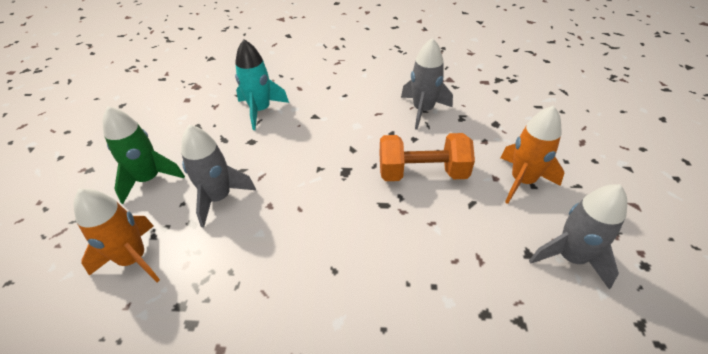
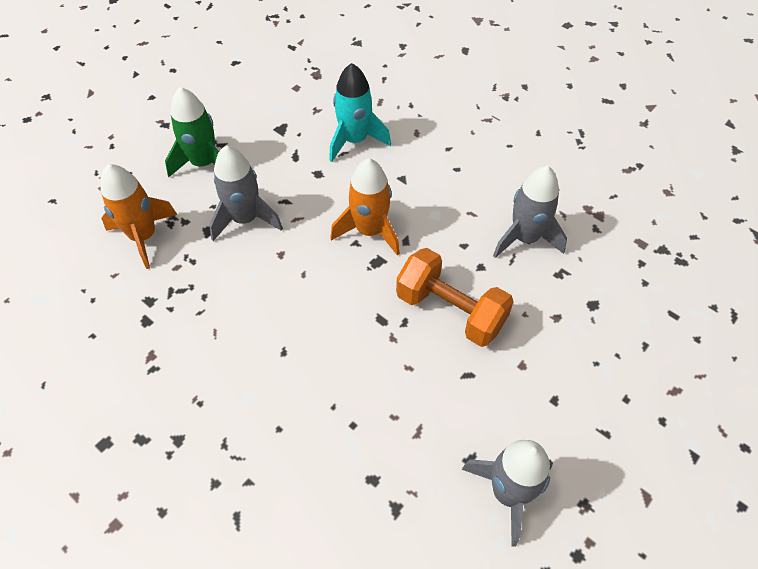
camera: 35 degrees right, 10 degrees up
(522, 181) = (547, 387): orange rocket -> orange rocket (370, 231)

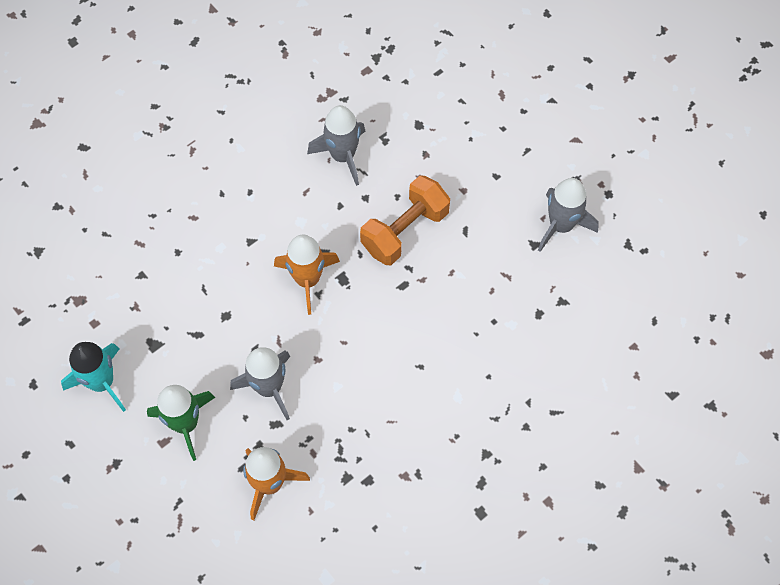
camera: 80 degrees left, 10 degrees up
(355, 140) = (189, 275): turquoise rocket -> turquoise rocket (102, 382)

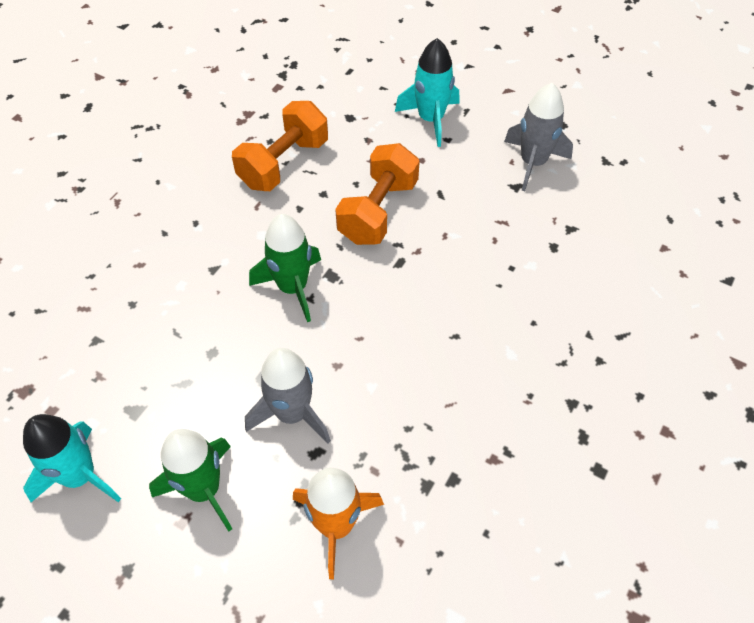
camera: 20 degrees left, 10 degrees down
(307, 279) = (292, 287): orange rocket -> green rocket
(343, 156) = (283, 163): grey rocket -> orange dumbbell
(490, 150) = (430, 119): none -> turquoise rocket

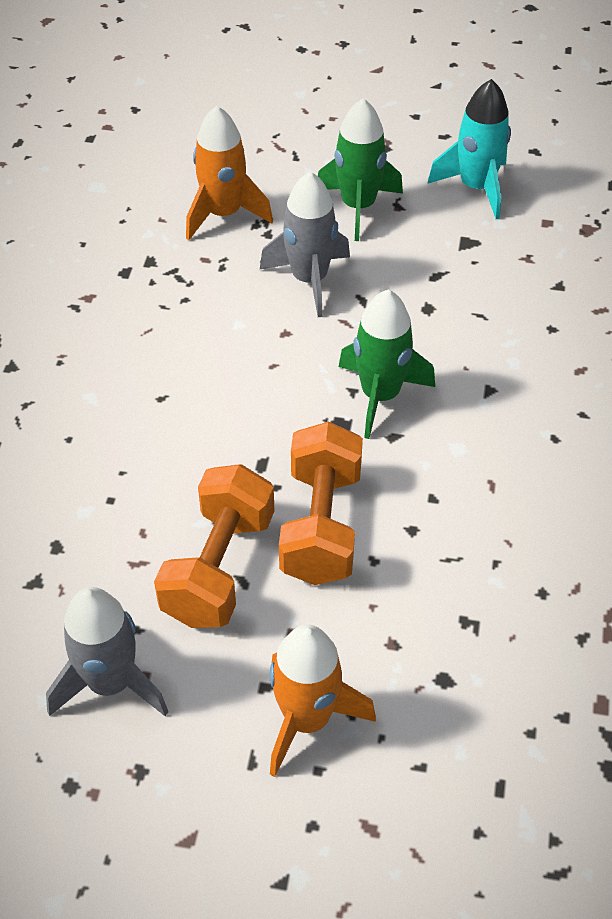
camera: 160 degrees right, 5 degrees down
(283, 163) = (496, 559): orange dumbbell -> orange dumbbell (219, 568)
(430, 119) = (307, 719): turquoise rocket -> orange rocket

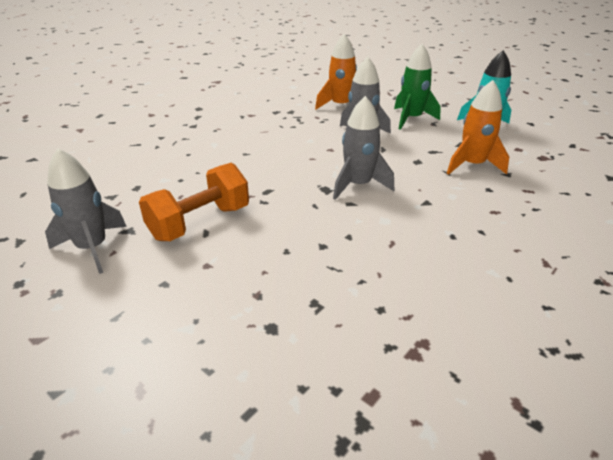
camera: 30 degrees right, 15 degrees down
(307, 719) = (168, 310): orange rocket -> orange rocket (472, 165)
(321, 525) = (272, 225): orange dumbbell -> none
(380, 395) = (358, 185): green rocket -> grey rocket

